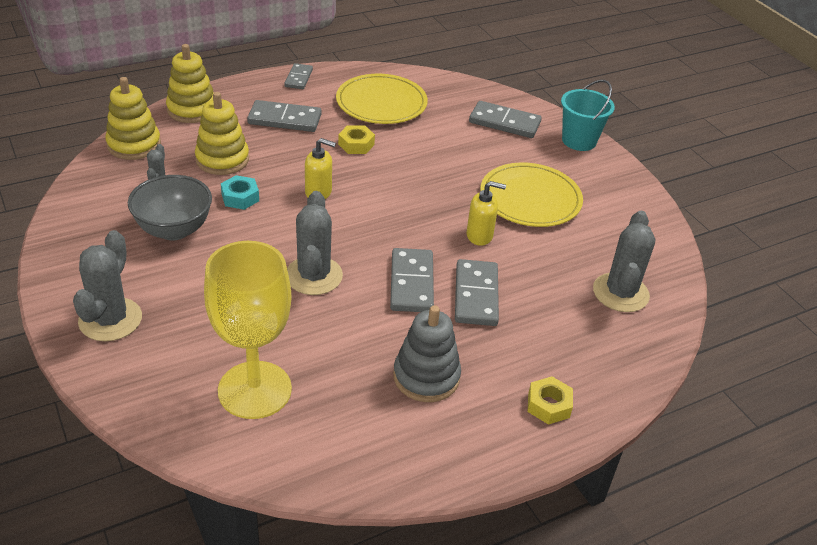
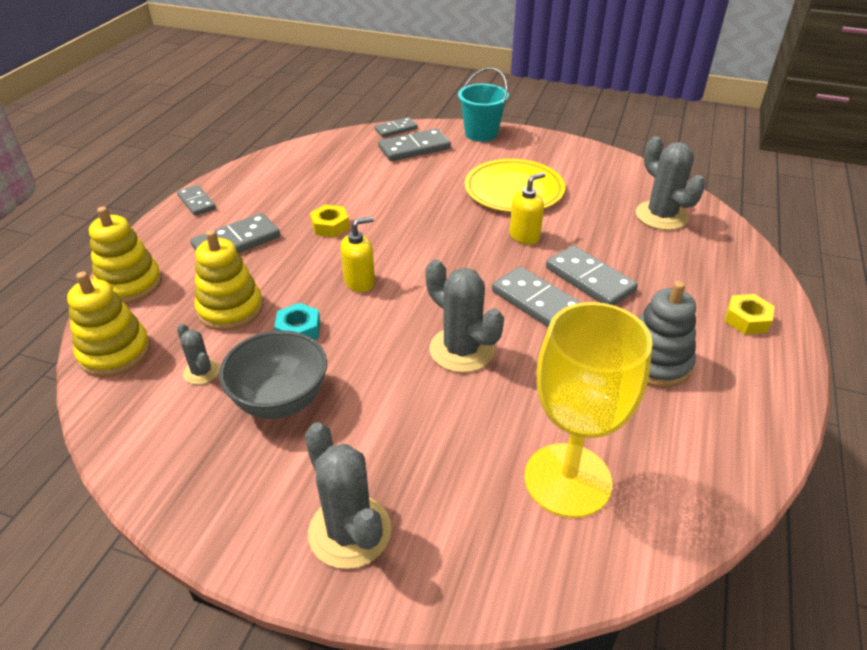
camera: 40 degrees left, 0 degrees up
(381, 103) = (300, 183): yellow plate -> none
(514, 100) = (396, 129): none -> grey domino

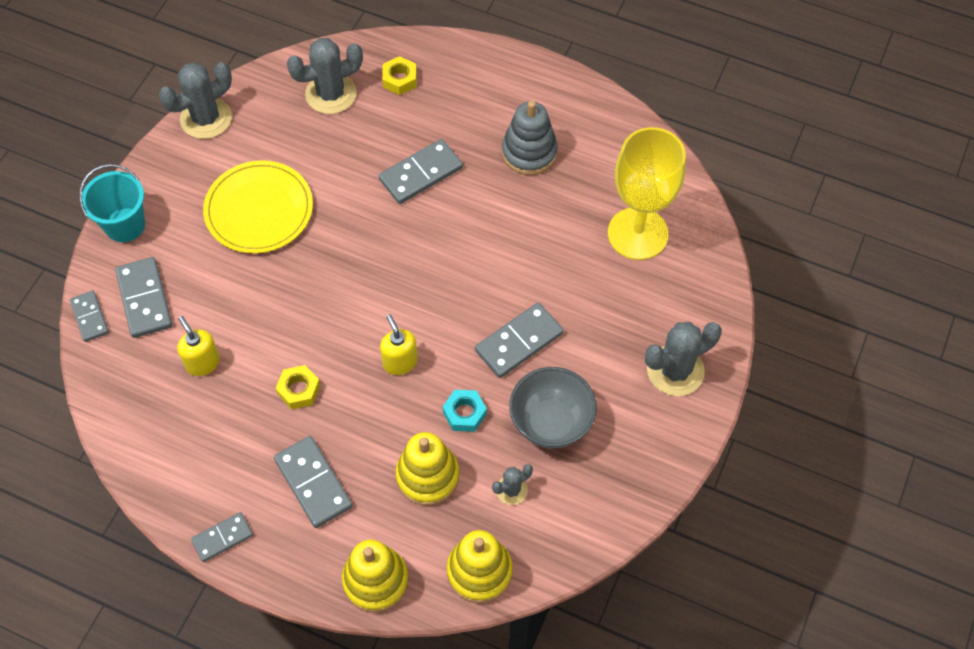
camera: 85 degrees left, 20 degrees up
(461, 350) = (502, 285): grey cactus -> grey cactus (206, 118)
(524, 236) = (346, 213): yellow soap dispenser -> yellow soap dispenser (203, 362)
(537, 302) = (447, 219): grey domino -> grey domino (519, 342)
(746, 320) = (486, 78): yellow nut -> yellow nut (400, 79)

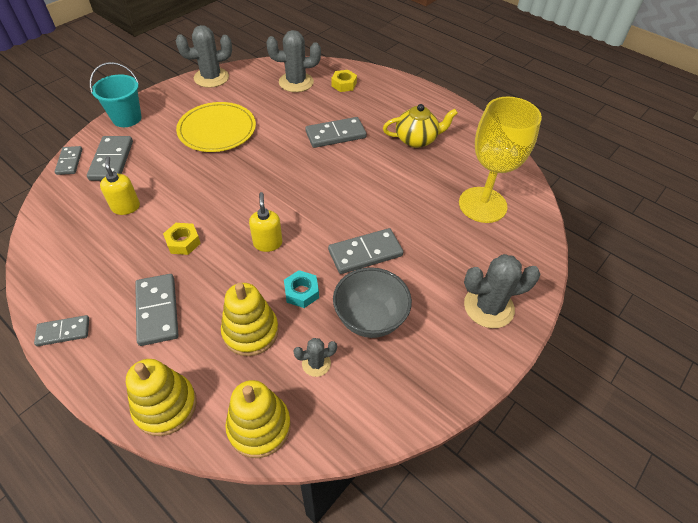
camera: 15 degrees right, 10 degrees down
(529, 152) = (416, 139): grey stacking toy -> yellow teapot

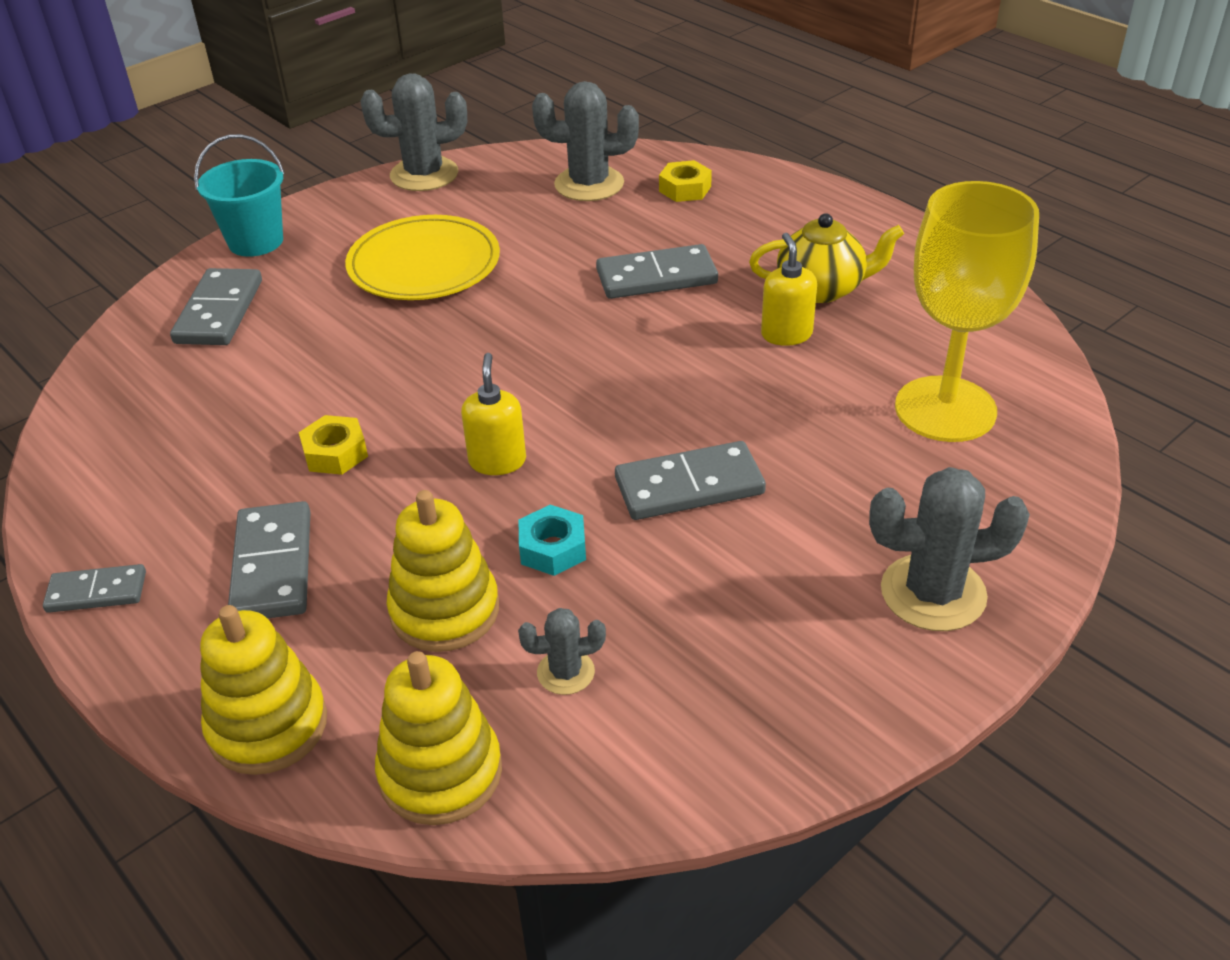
camera: 10 degrees right, 10 degrees down
(69, 162) = (142, 312): grey domino -> none
(126, 207) = (236, 390): yellow soap dispenser -> yellow soap dispenser (786, 334)
(370, 318) = (683, 601): grey bowl -> none

